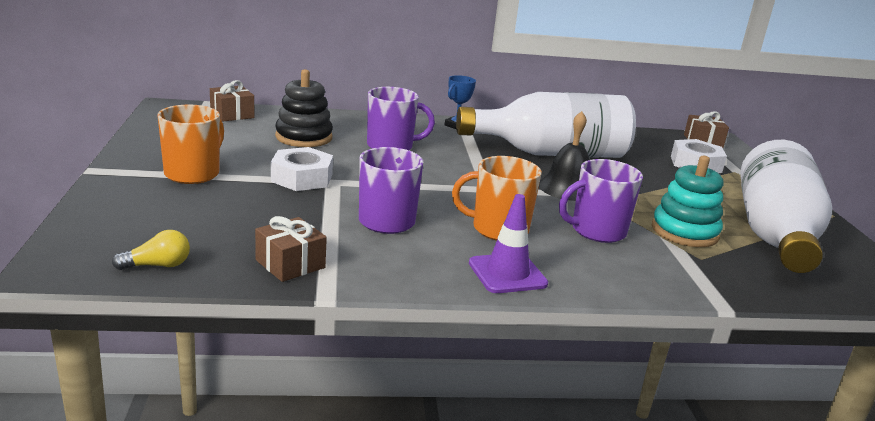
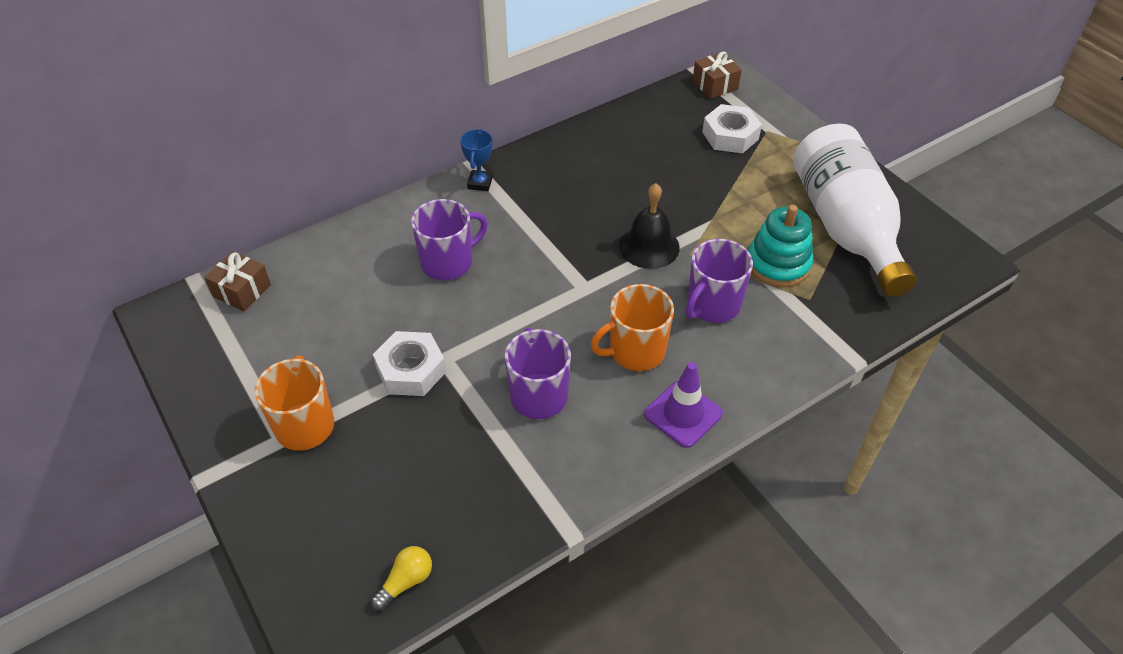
camera: 25 degrees left, 25 degrees up
(290, 264) = (509, 509): brown gift -> none
(304, 137) = (352, 294): black stacking toy -> none
(551, 153) = (599, 189): white bottle -> none

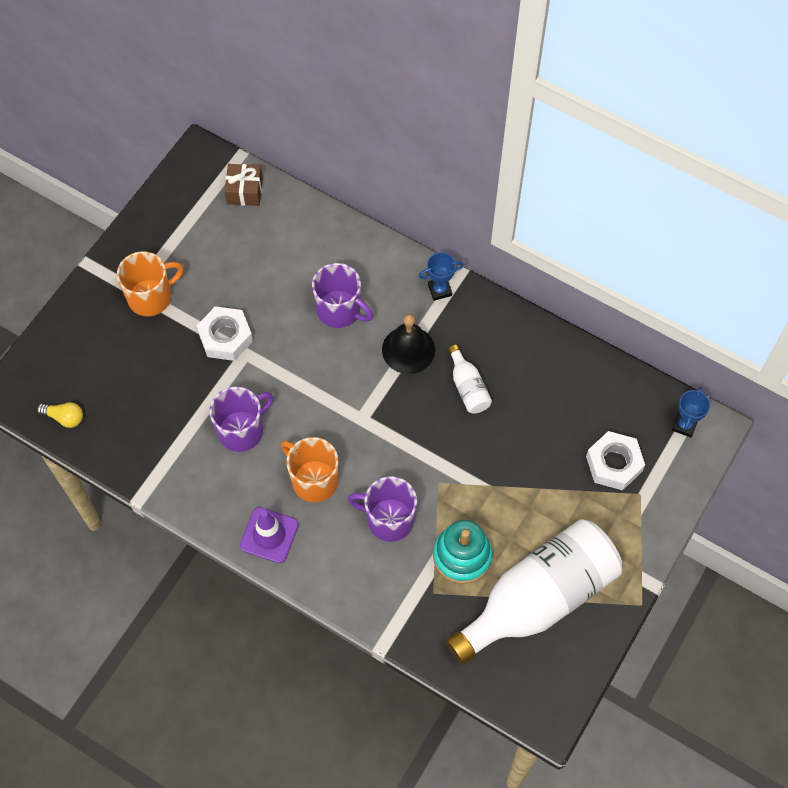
camera: 65 degrees right, 15 degrees up
(598, 199) = (468, 387): none -> white bottle
(649, 246) = (432, 448): black bell -> black bell (408, 349)
(715, 85) = (684, 425): brown gift -> blue trophy

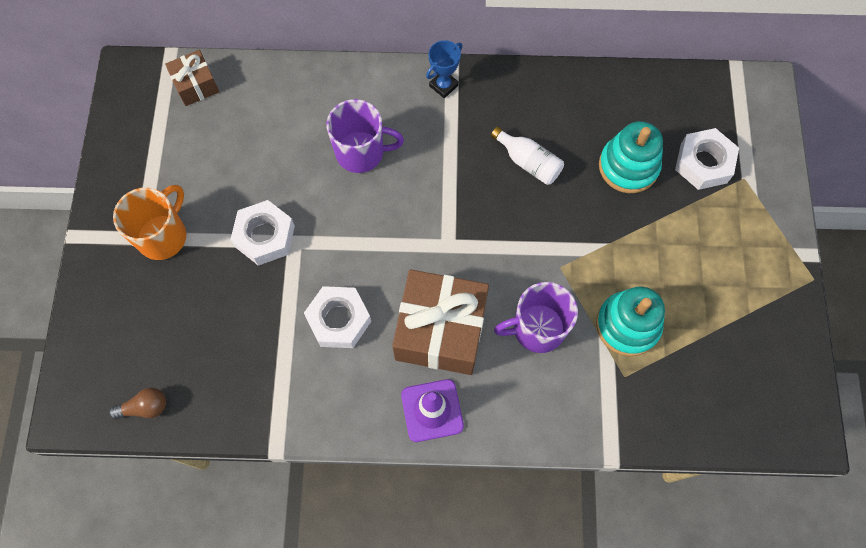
camera: 30 degrees left, 5 degrees up
(64, 417) = (145, 407): yellow light bulb -> brown light bulb
(242, 430) = (339, 320): purple mug -> white nut
(313, 480) = (440, 330): orange mug -> brown gift
(408, 349) = (450, 156): black bell -> none
(538, 599) = (722, 326): white bottle -> none
(548, 433) = (628, 166): none -> turquoise stacking toy
(684, 425) = (739, 96): blue trophy -> none

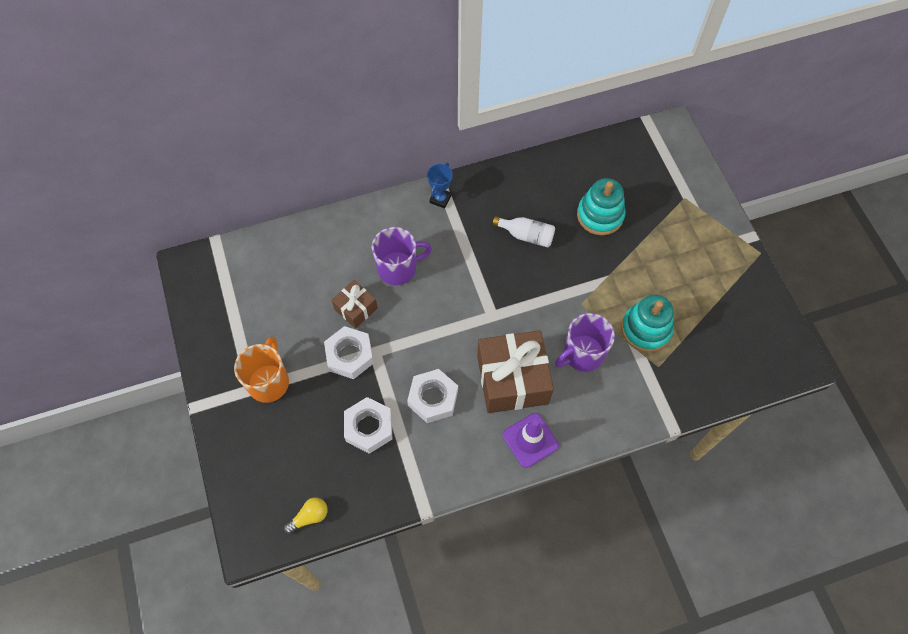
camera: 20 degrees left, 5 degrees down
(145, 407) = (309, 517): brown light bulb -> yellow light bulb
(196, 85) = (246, 258): brown gift -> brown gift (356, 308)
(703, 163) = (652, 196): white nut -> white nut (369, 427)

